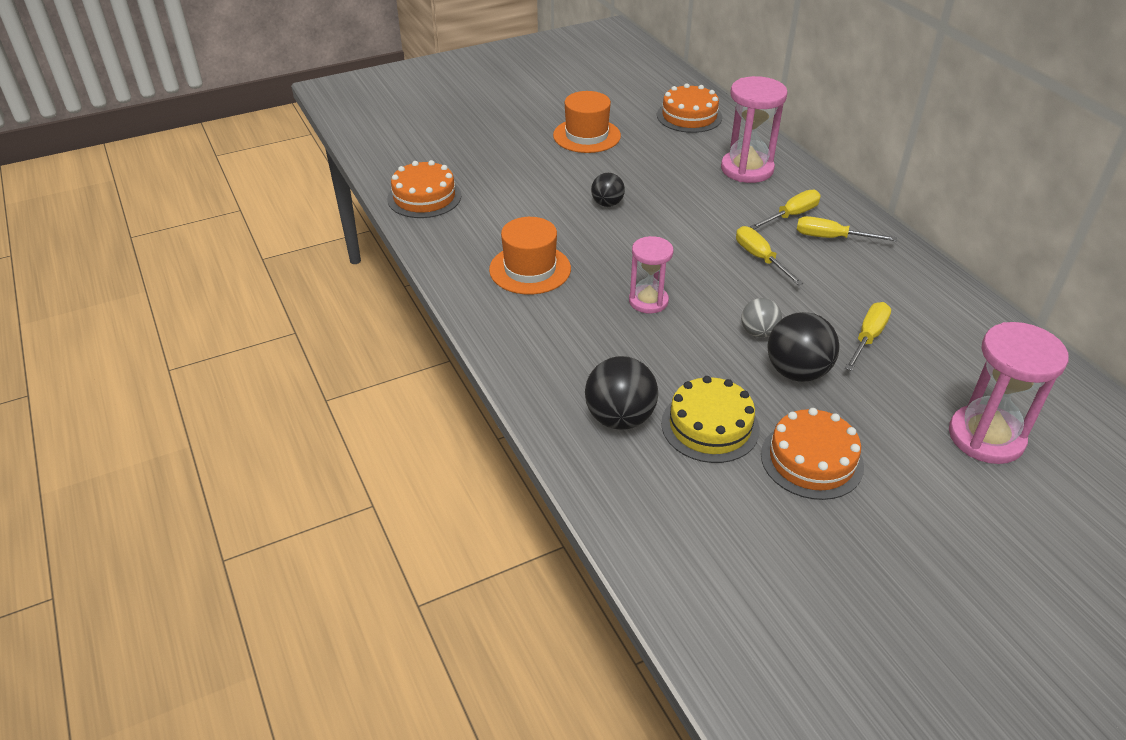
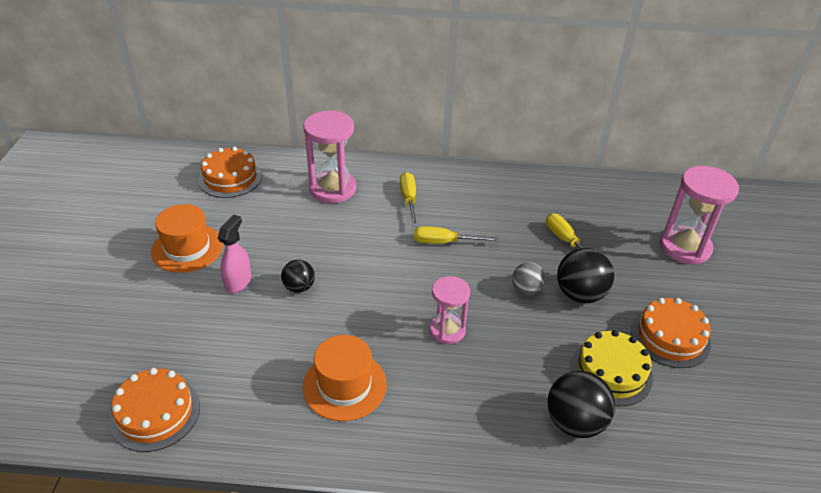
camera: 60 degrees left, 0 degrees up
(579, 173) = (238, 282): none -> pink spray bottle
(831, 238) = (450, 196): yellow screwdriver -> none

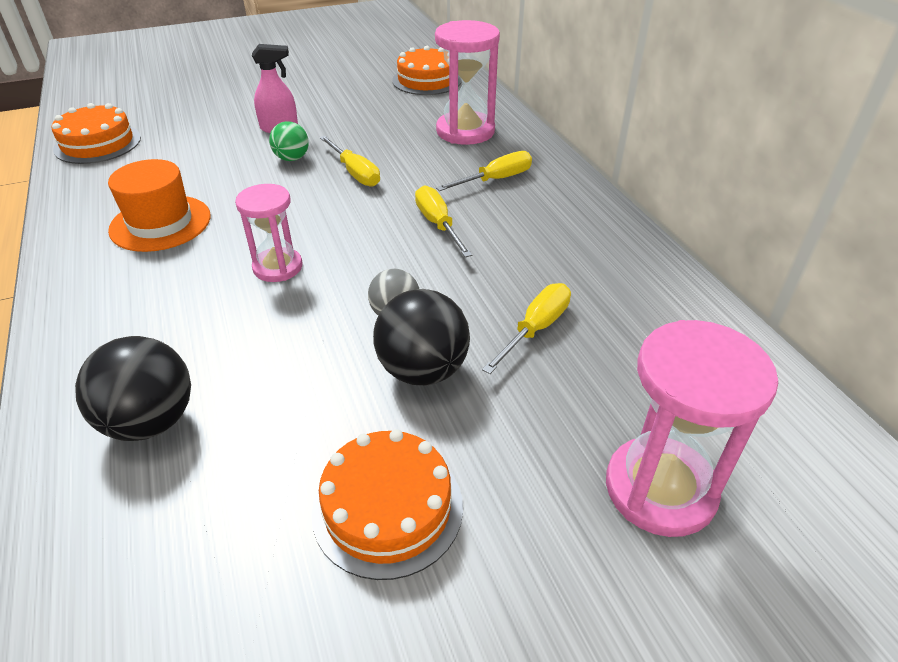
camera: 65 degrees right, 0 degrees up
(187, 248) = (309, 93): orange hat -> none
(299, 287) = (292, 158): black ball -> green ball
(349, 260) = (355, 173): none -> yellow screwdriver
(611, 372) = (267, 442): yellow cake -> none

